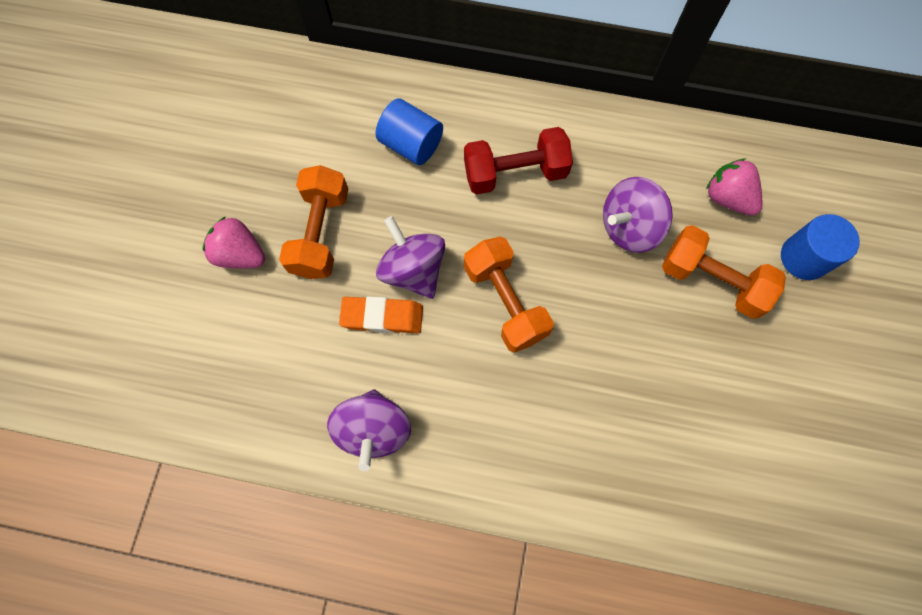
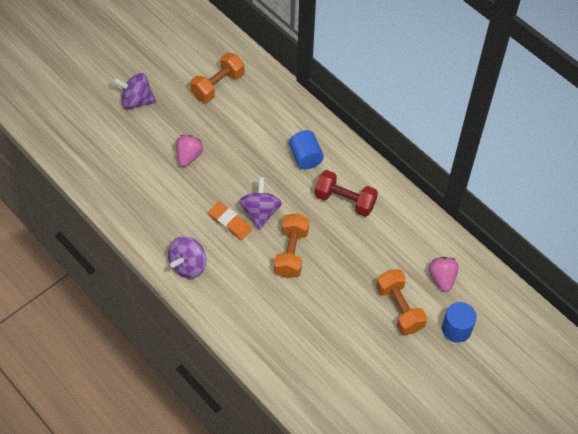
camera: 35 degrees right, 15 degrees down
(240, 254) = (189, 156): pink strawberry -> pink strawberry turned 45 degrees clockwise
(320, 233) = (231, 170): orange dumbbell -> orange dumbbell (218, 85)
(629, 227) = (379, 259): purple spinning top -> purple spinning top (136, 101)

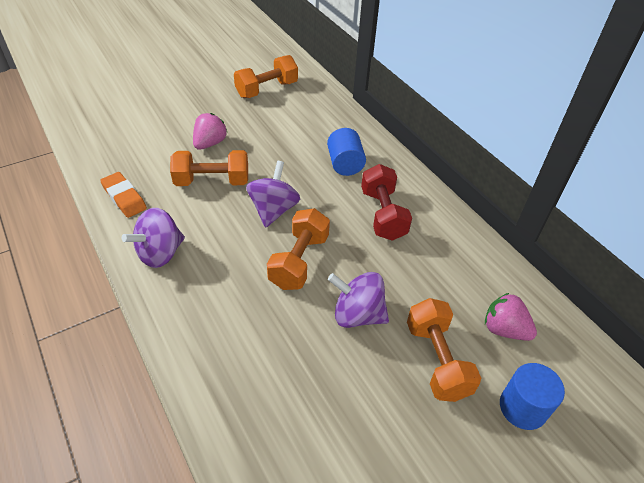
camera: 10 degrees right, 10 degrees down
(136, 101) = (175, 89): purple spinning top -> purple spinning top (357, 314)
(204, 194) = (212, 181): none -> orange dumbbell
(230, 223) = (232, 215): orange eraser -> orange eraser (124, 197)
(345, 201) = (383, 214): red dumbbell -> red dumbbell turned 45 degrees clockwise
(442, 278) = (504, 329): pink strawberry -> pink strawberry turned 60 degrees counterclockwise

